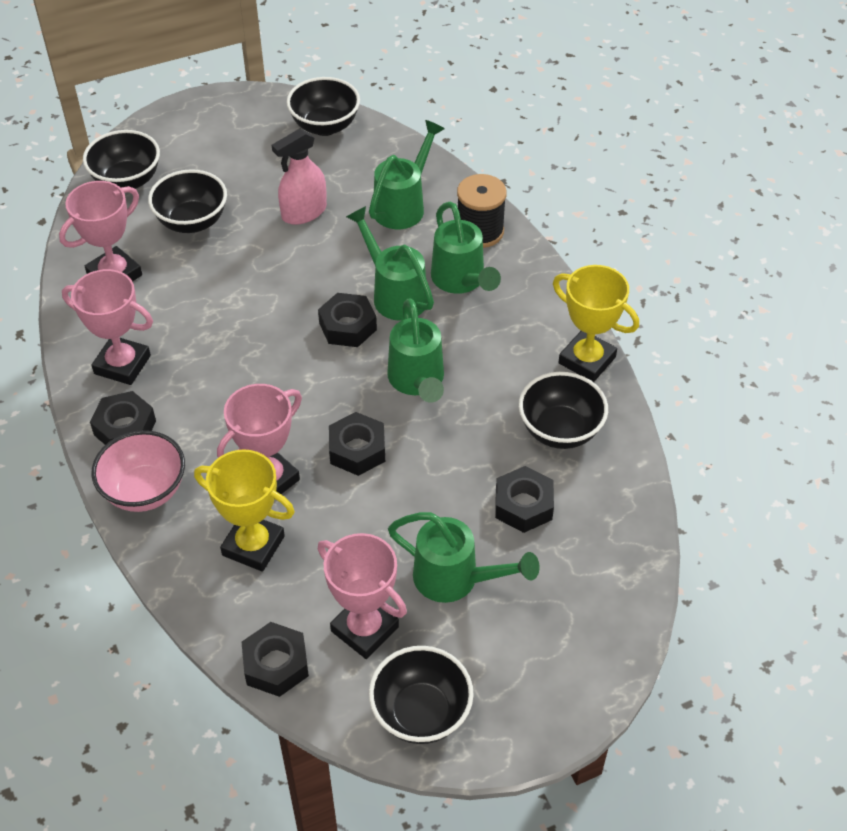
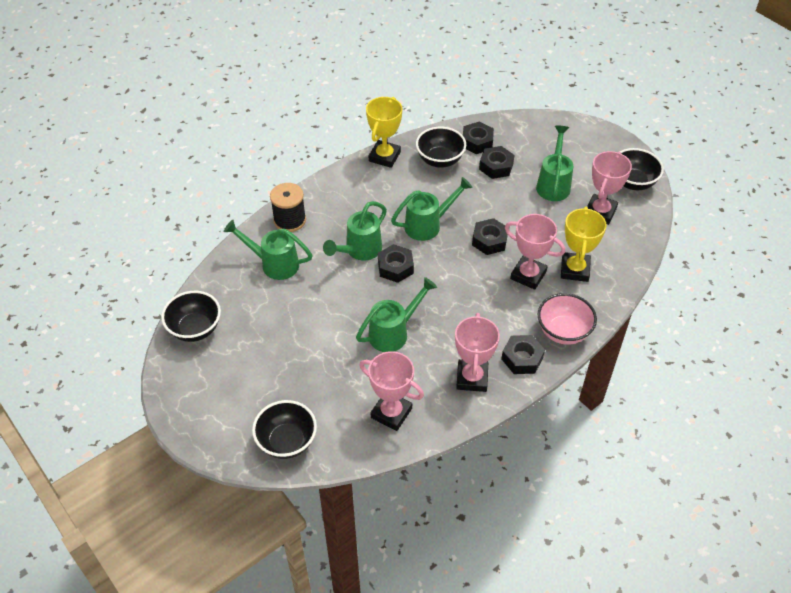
camera: 105 degrees left, 0 degrees up
(192, 222) = (322, 382): black bowl -> none
(276, 664) = (638, 241): black nut -> black nut (477, 142)
(304, 212) = (295, 317): pink spray bottle -> none
(461, 281) = (338, 221): green watering can -> green watering can (394, 332)

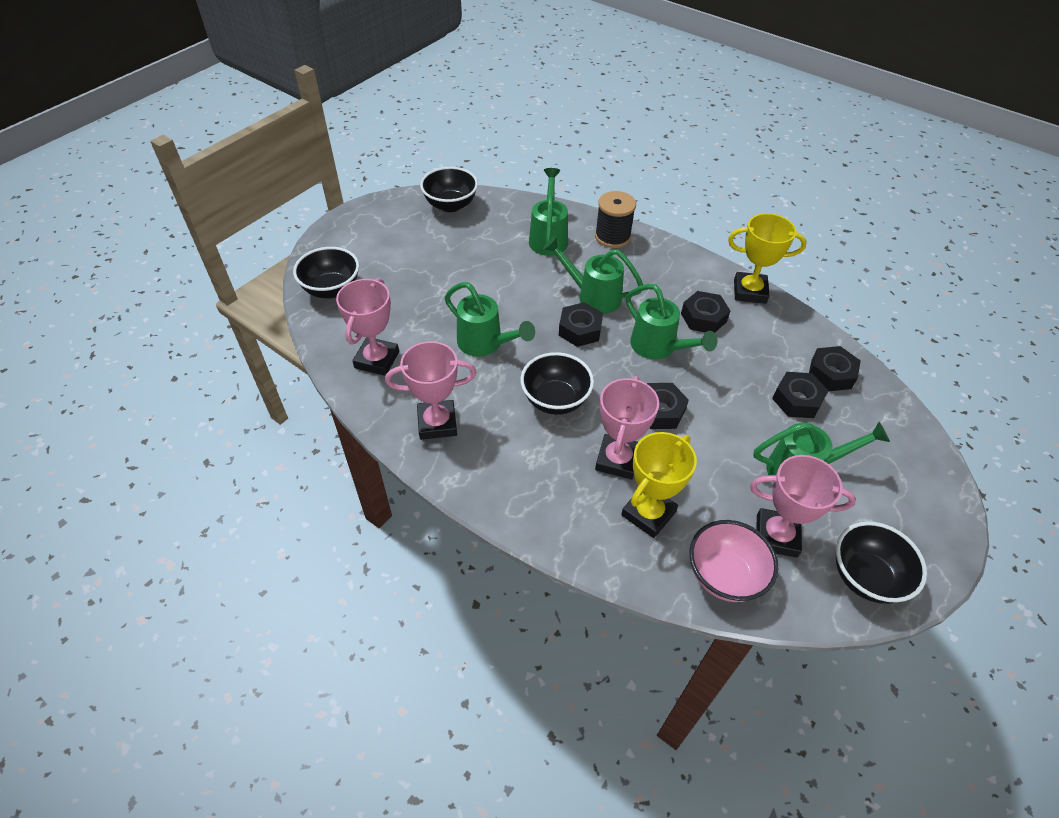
camera: 75 degrees right, 0 degrees up
(440, 160) = (774, 342): black bowl -> black bowl (555, 400)
(522, 358) = (478, 470): black nut -> black nut (703, 317)
(563, 332) = (533, 511): pink bowl -> pink bowl (724, 575)
(574, 270) = (648, 513): yellow trophy -> yellow trophy turned 45 degrees counterclockwise

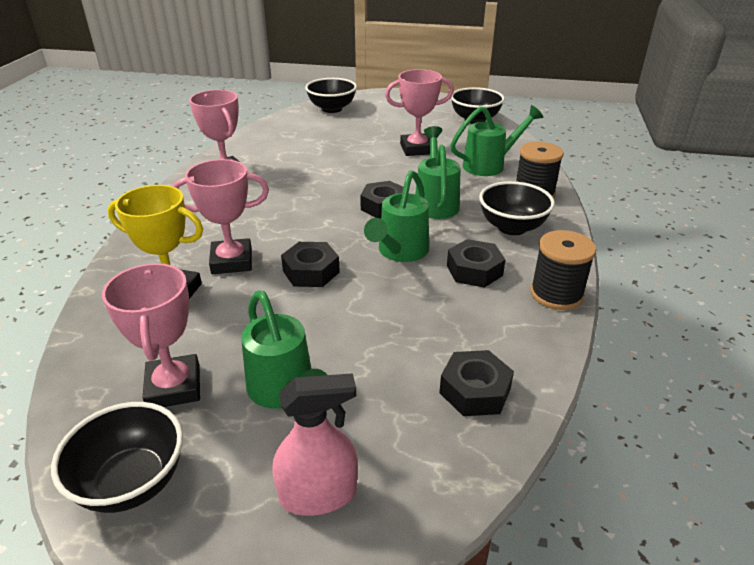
camera: 65 degrees right, 15 degrees down
(377, 360) = (275, 139): pink trophy -> pink trophy (417, 149)
(485, 344) = (326, 171): green watering can -> none
(555, 400) = (285, 215): black bowl -> black bowl (512, 227)
(724, 575) = (108, 357): pink bowl -> none
(749, 291) = (556, 294): yellow trophy -> black spool
(797, 400) = (401, 367): black nut -> none
(896, 479) = (318, 494): none -> pink spray bottle

